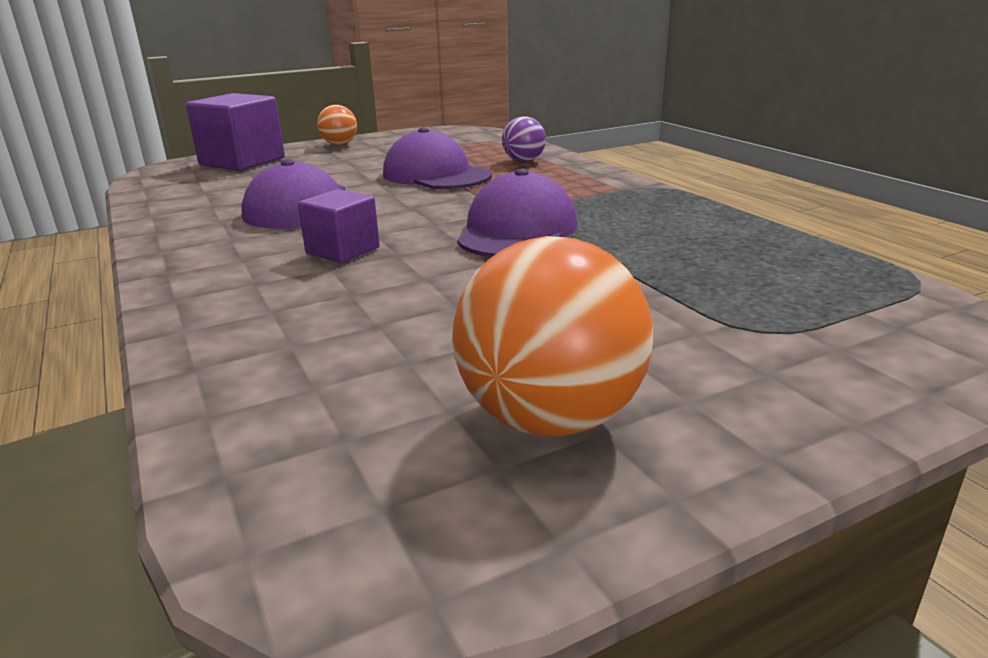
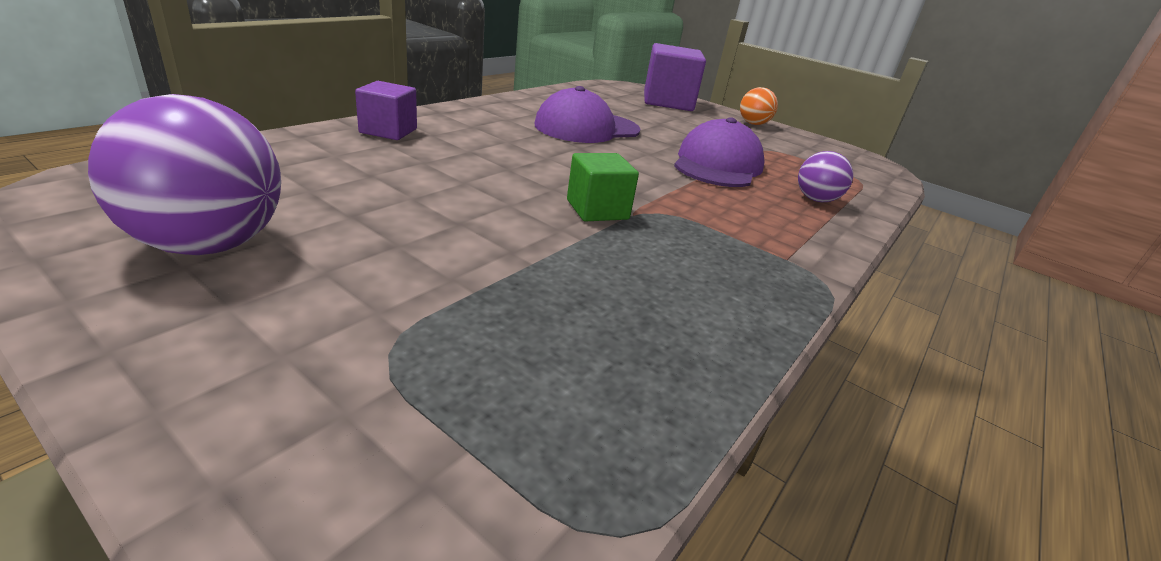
camera: 60 degrees right, 5 degrees up
(343, 250) = (504, 150): purple cube -> purple cube (388, 131)
(517, 231) = (597, 210): purple cap -> green cube
(550, 418) = (209, 245): orange ball -> purple ball

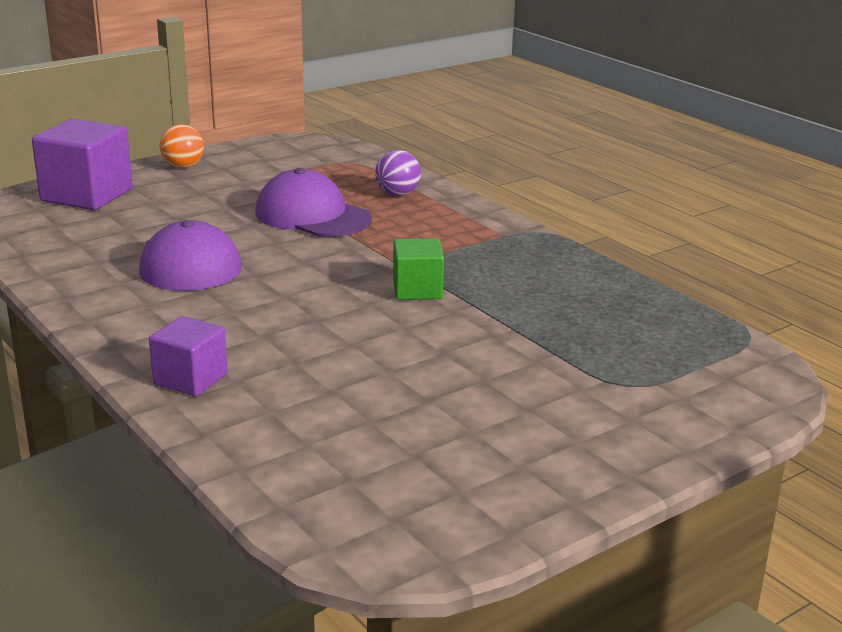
camera: 70 degrees left, 5 degrees down
(209, 245) = (486, 458): purple ball -> none

